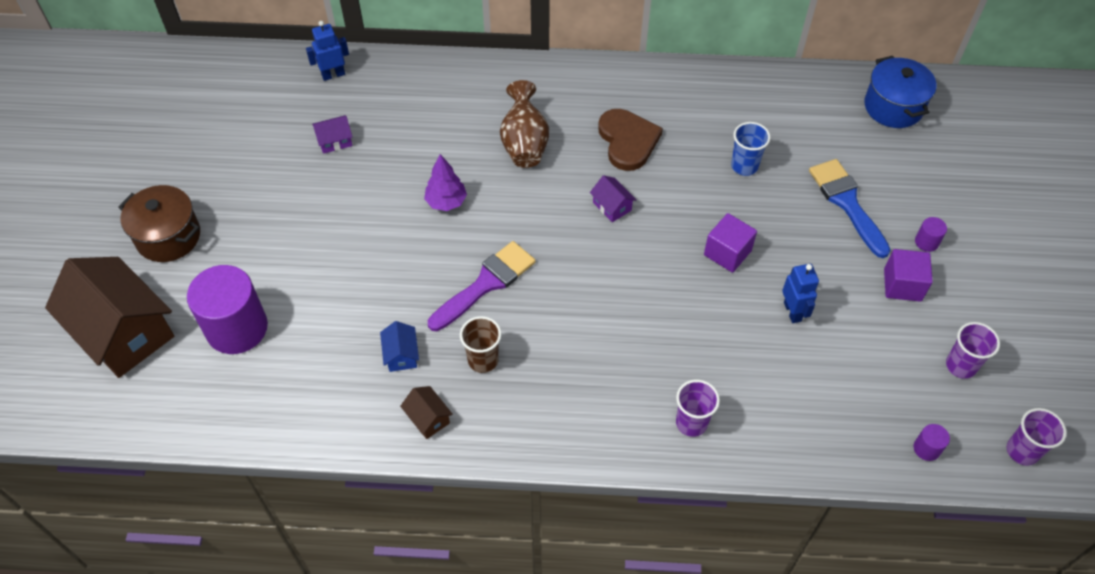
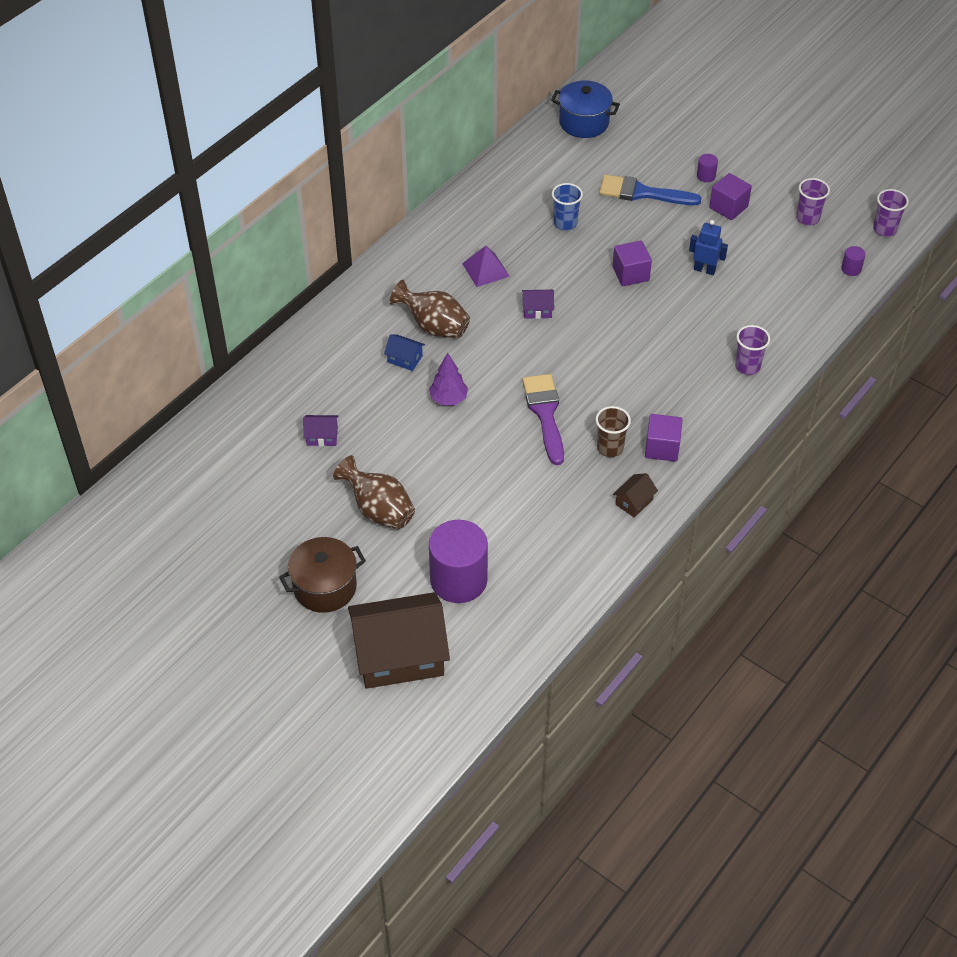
camera: 55 degrees left, 5 degrees down
(279, 225) = (378, 510): none -> brown vase
(333, 75) = (247, 405): blue robot -> none
(335, 141) = (322, 436): purple house -> purple house turned 75 degrees clockwise
(401, 355) = (567, 491): blue house -> blue house (405, 359)
(428, 418) = (634, 502): brown house -> brown house turned 45 degrees counterclockwise
(517, 404) = (662, 448): none -> purple cube
(628, 141) = (485, 270): brown heart -> purple pyramid

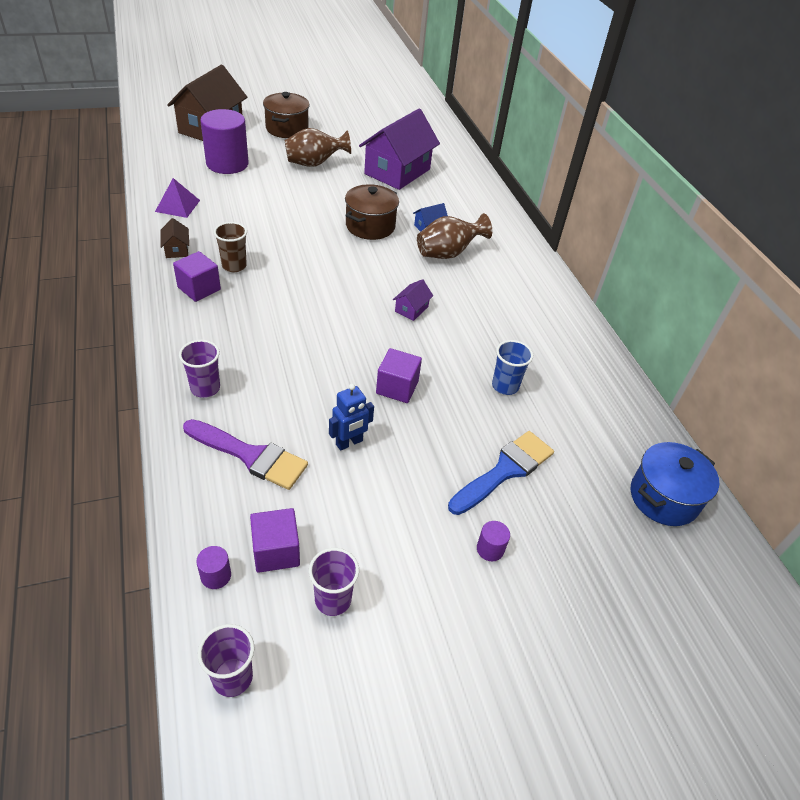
camera: 120 degrees right, 5 degrees down
(322, 436) = (397, 171): purple house -> purple house, size x2.43
(448, 399) = (370, 226): purple tree -> brown pot
(485, 270) = (487, 308): purple pyramid -> purple pyramid (177, 205)
(545, 413) = (304, 256): purple brush -> purple brush (250, 456)
(728, 207) = (420, 532): purple cube -> purple cube (276, 551)

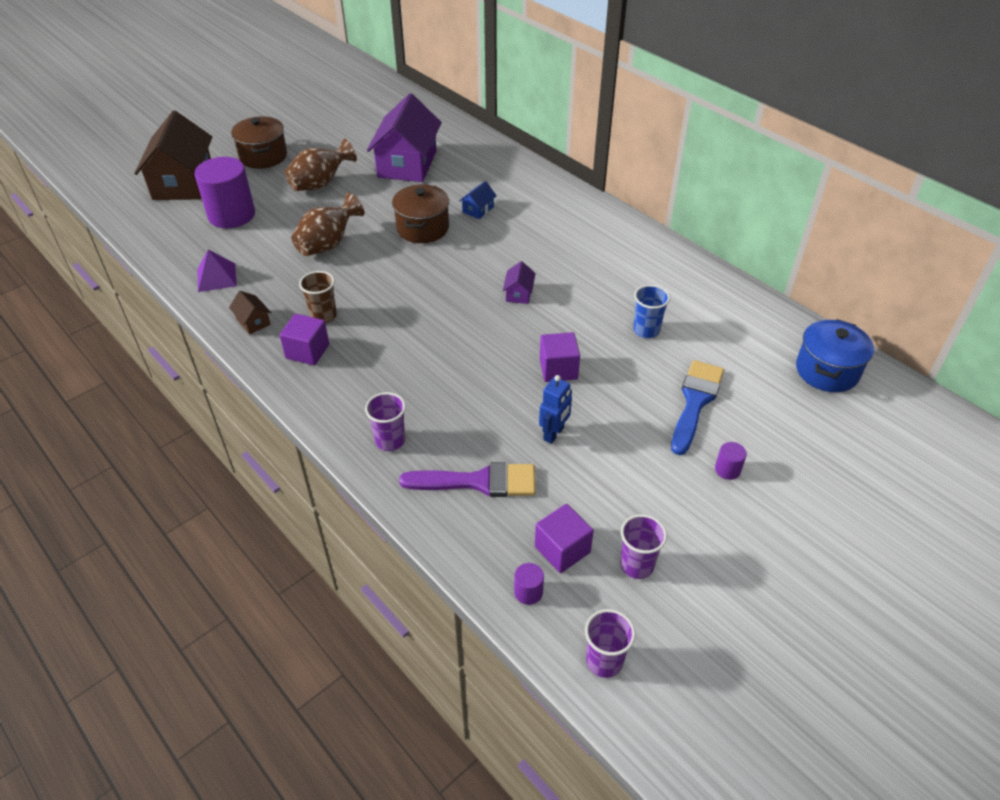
camera: 20 degrees left, 0 degrees up
(448, 253) = (513, 228): brown vase -> brown vase (328, 244)

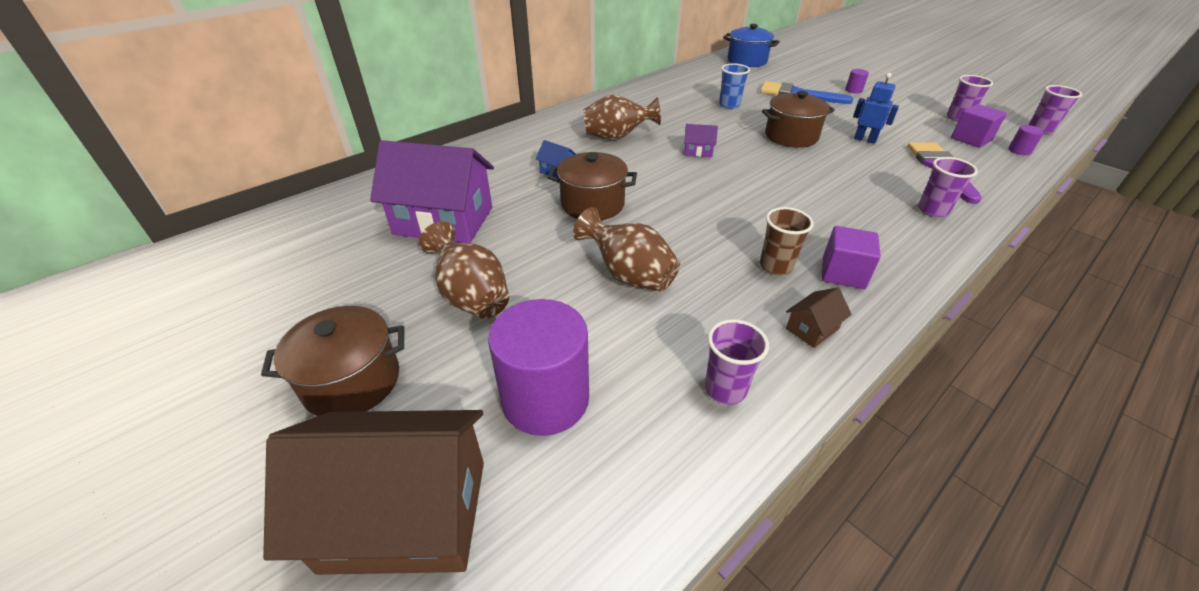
camera: 90 degrees left, 5 degrees down
(216, 277) = (725, 389): purple pyramid -> purple cup
(548, 242) = (617, 137): none -> brown vase
(558, 369) = (791, 136): purple cube -> brown pot

